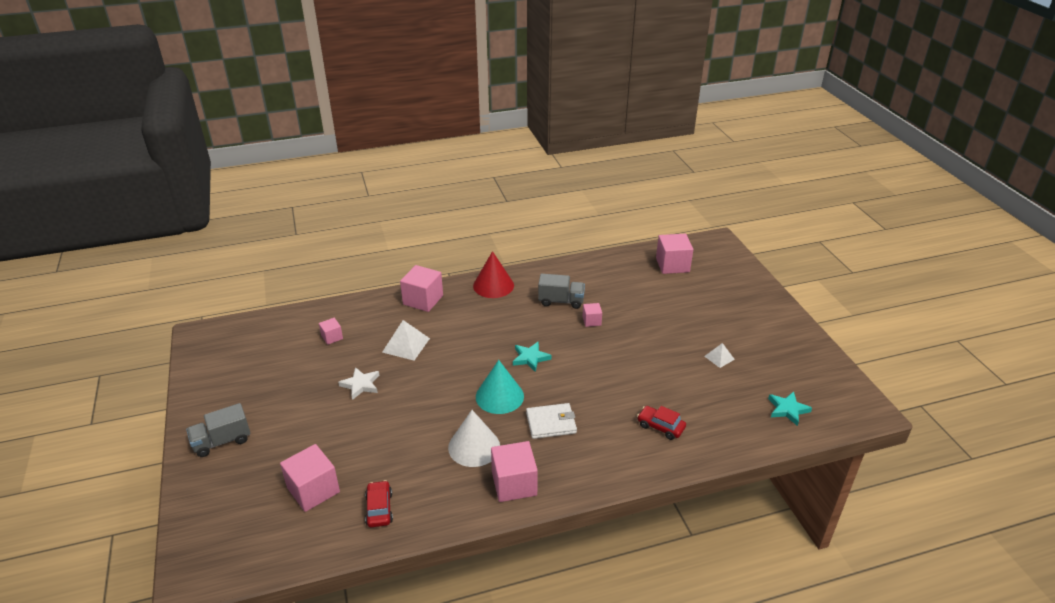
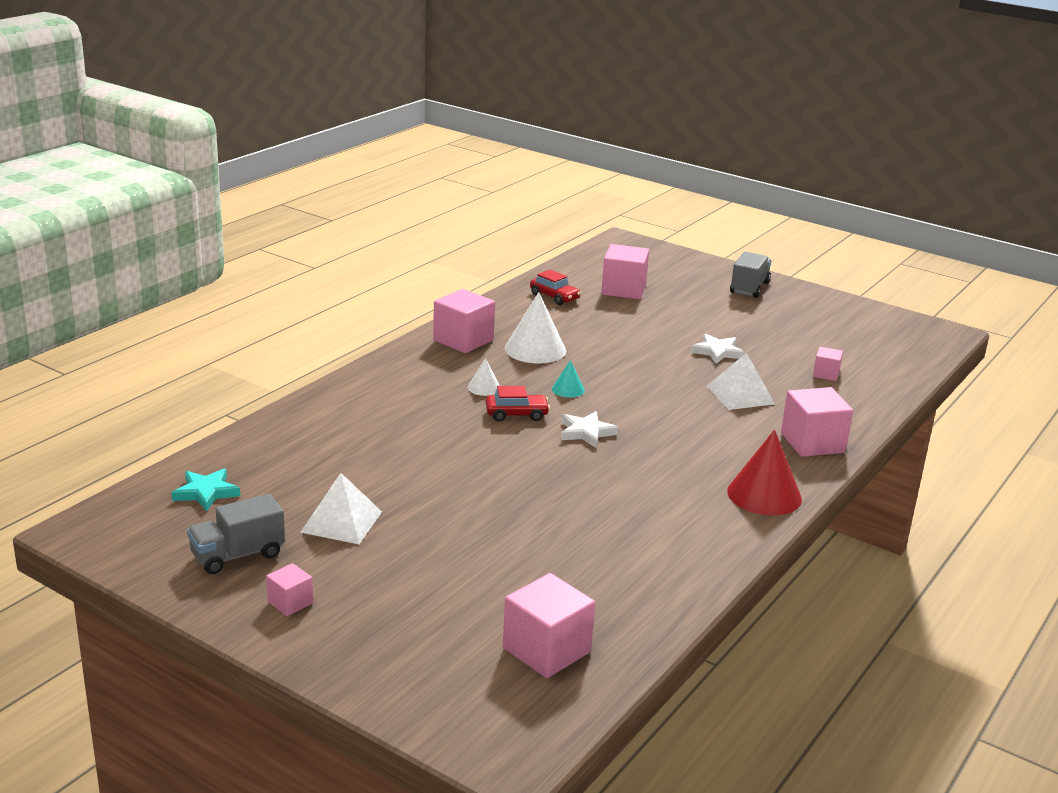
camera: 140 degrees right, 10 degrees down
(499, 396) = (568, 389): turquoise cone -> turquoise cone, size x0.50
(530, 358) = (586, 432): turquoise star -> white star
(551, 423) = (484, 387): white wallet -> white cone
(561, 301) = (644, 511): grey truck -> grey truck (237, 555)
(591, 321) = (568, 501): pink cube -> pink cube (290, 602)
(660, 427) = (359, 423): red car -> red car (516, 414)
(719, 357) = (341, 521): white pyramid -> white pyramid, size x1.69

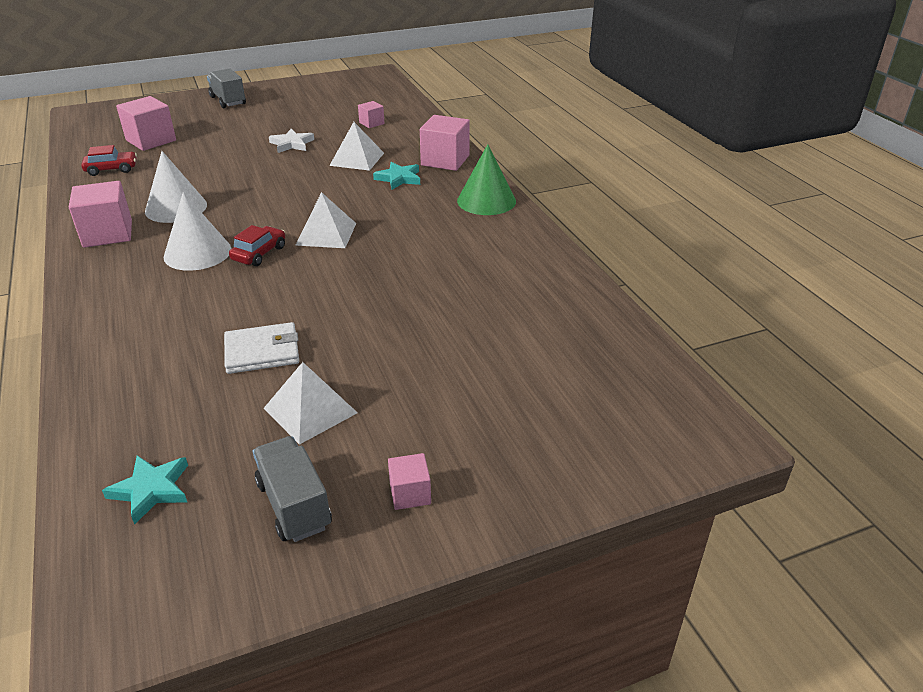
camera: 55 degrees left, 10 degrees up
(237, 555) = (294, 505): grey truck -> grey truck turned 150 degrees clockwise
(389, 472) = (262, 352): none -> white wallet
(484, 387) = (197, 252): white cone -> white cone, size x1.98
(546, 650) = (595, 365): pink cube -> none
(568, 389) = (256, 217): turquoise cone -> none
(586, 432) = (326, 234): white star -> white pyramid
(736, 431) = (399, 178): none -> turquoise star
(764, 495) = (486, 201): red cone -> green cone

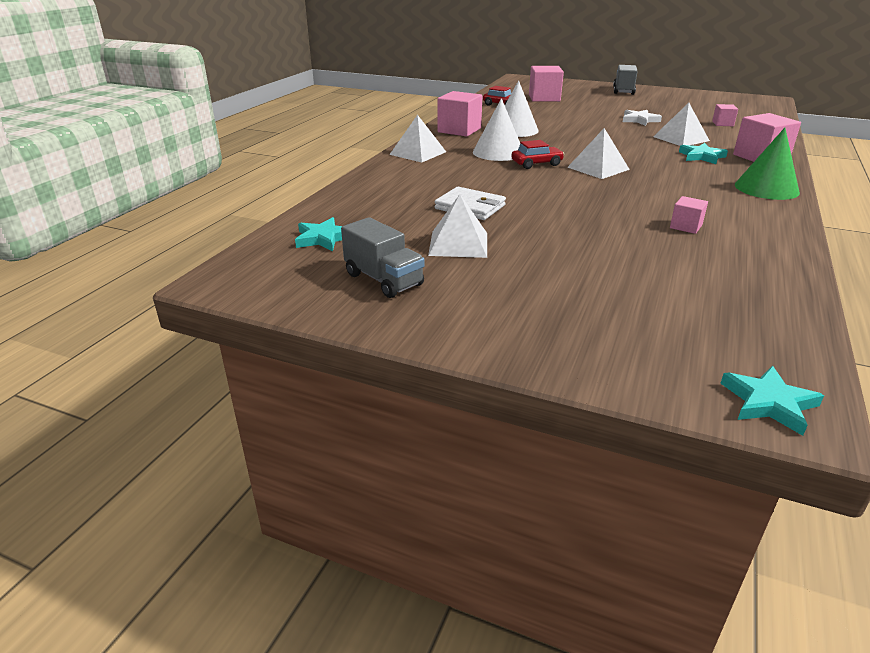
camera: 45 degrees right, 5 degrees down
(100, 294) = (418, 153): none -> white pyramid
(294, 505) = (383, 280): grey truck -> grey truck turned 120 degrees clockwise
(410, 493) = (461, 310): pink cube -> pink cube (686, 226)
(697, 438) = (769, 403): none -> turquoise star

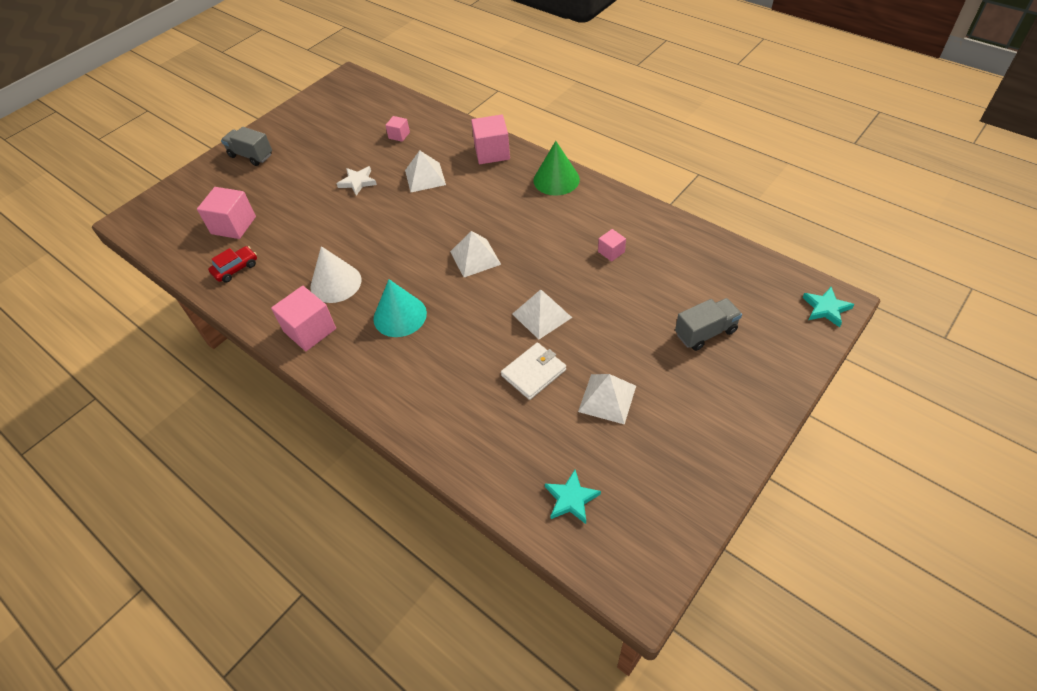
camera: 70 degrees left, 20 degrees up
(383, 280) = (661, 462): grey truck -> grey truck (705, 332)
(418, 153) = (369, 384): white pyramid -> white pyramid (542, 315)
(498, 152) = (400, 316): white cone -> turquoise cone
(536, 164) = (445, 296): red car -> none
(701, 156) = (475, 184): turquoise star -> none

